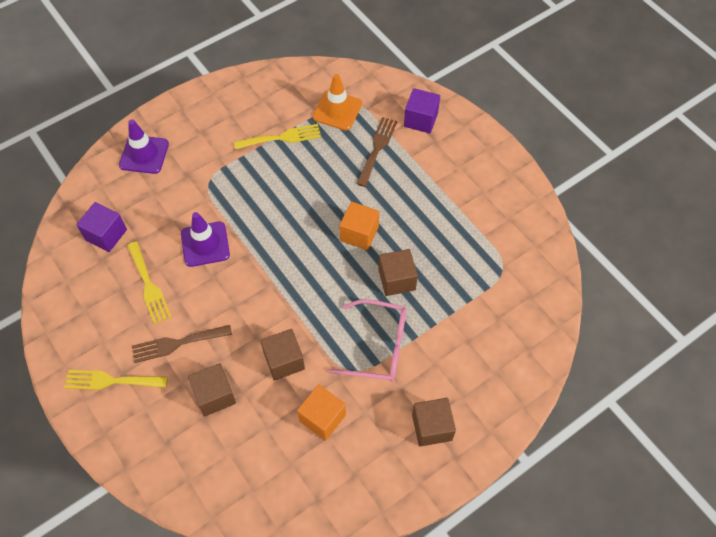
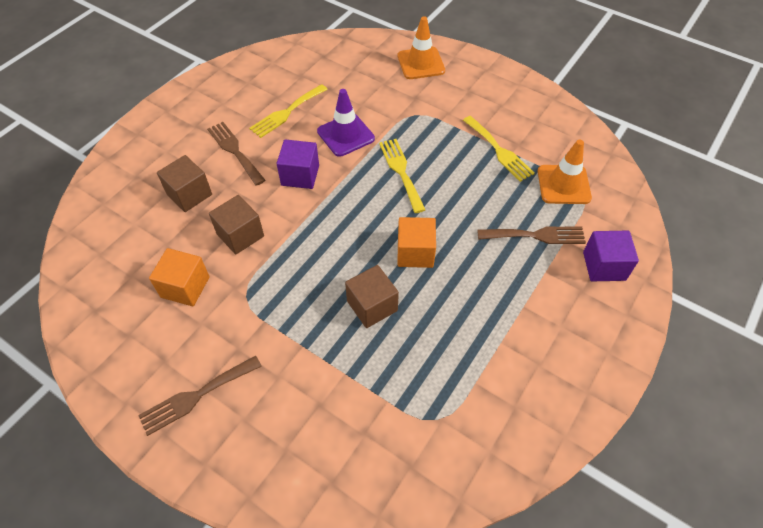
camera: 70 degrees right, 5 degrees down
(106, 235) = (326, 69): purple cube -> purple cube (300, 175)
(111, 381) = (186, 121): yellow fork -> yellow fork (401, 171)
(144, 154) = (421, 63): purple traffic cone -> orange traffic cone
(378, 346) = (281, 313): pink glasses -> none
(432, 427) = (196, 396): brown cube -> brown fork

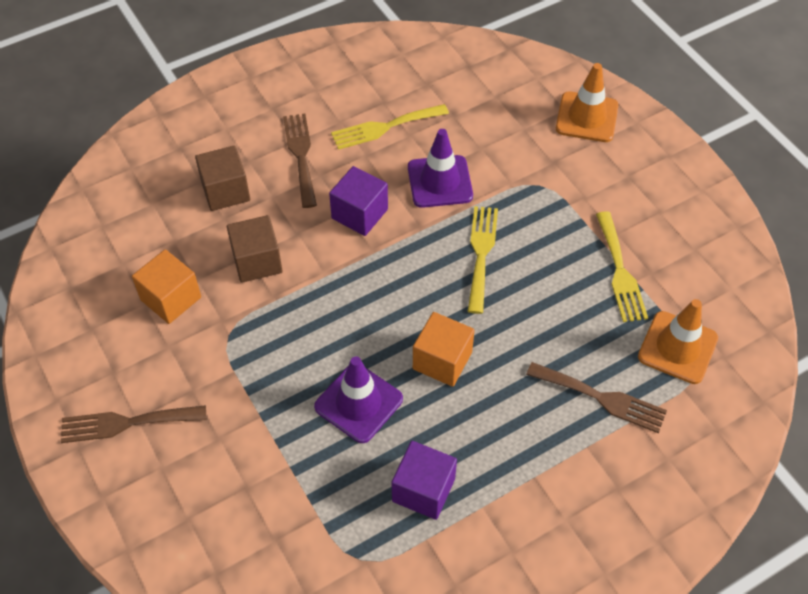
camera: 25 degrees right, 0 degrees up
(372, 306) = (358, 403): brown cube -> purple traffic cone
(604, 266) = (665, 470): purple cube -> purple cube (423, 490)

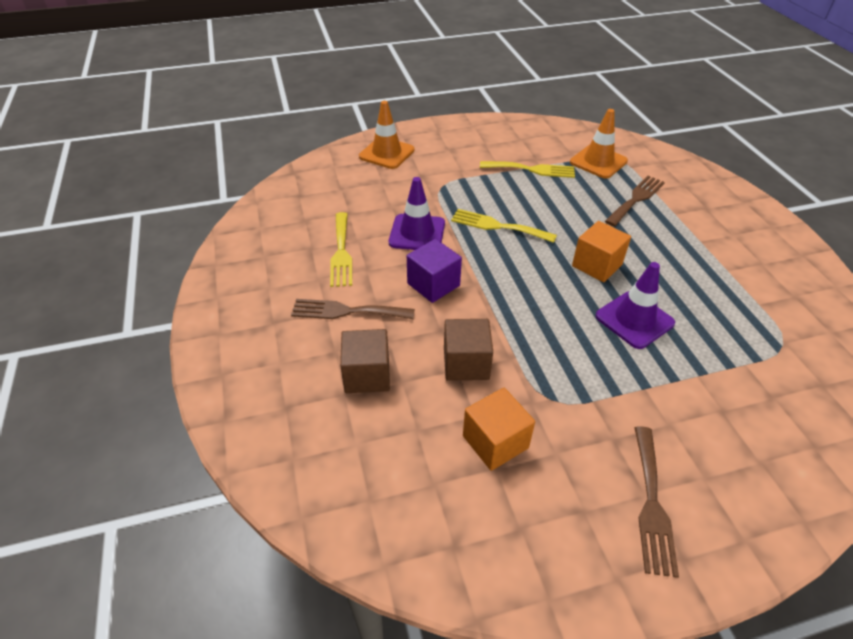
camera: 75 degrees left, 10 degrees down
(423, 490) = (716, 297): purple cube -> none

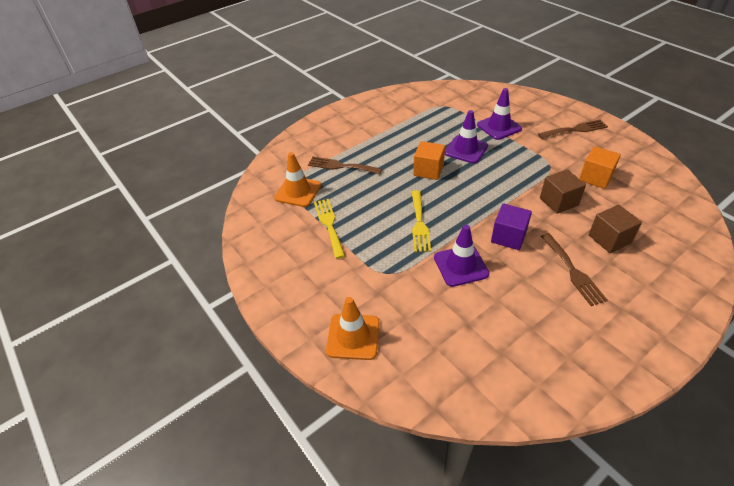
camera: 110 degrees left, 0 degrees up
(341, 252) = (520, 303): yellow fork -> none
(692, 388) = (499, 127): none -> purple traffic cone

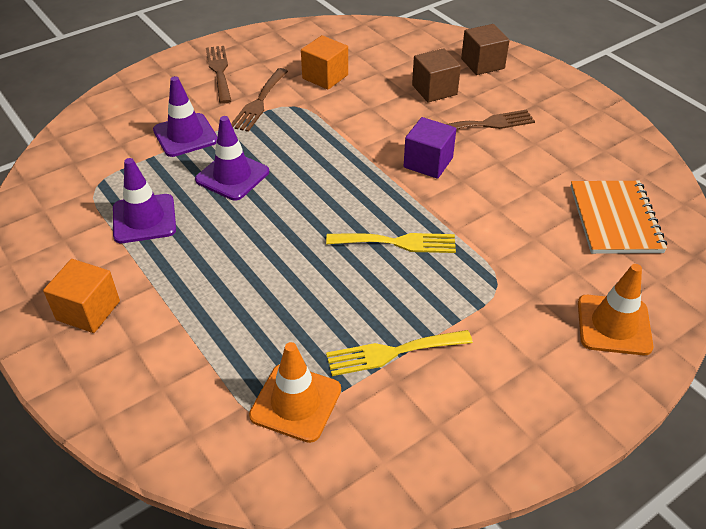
camera: 90 degrees left, 0 degrees up
(341, 166) = (233, 335): brown fork -> brown fork (259, 102)
(428, 170) = (274, 222): orange cube -> orange cube (88, 310)
(461, 266) = (480, 210): purple traffic cone -> purple traffic cone (144, 219)
(470, 353) = (615, 219): none -> orange notebook
(558, 201) = (366, 112): brown cube -> brown cube (482, 64)

